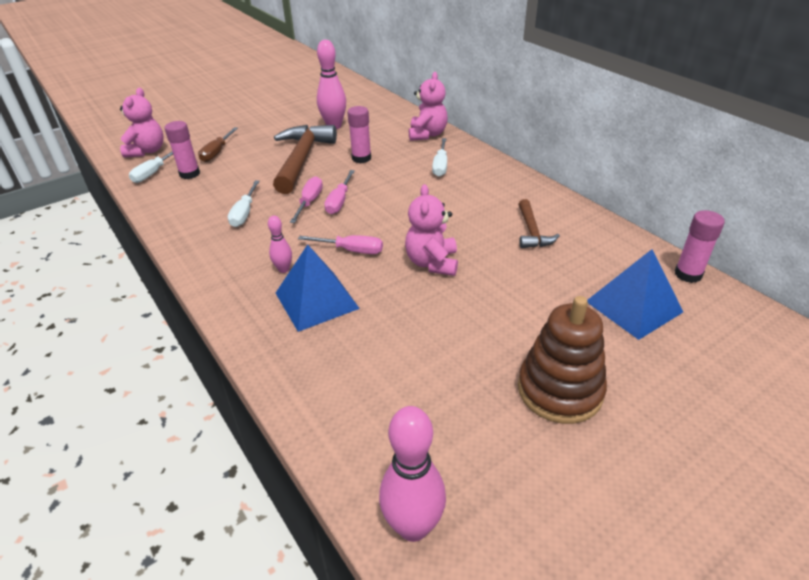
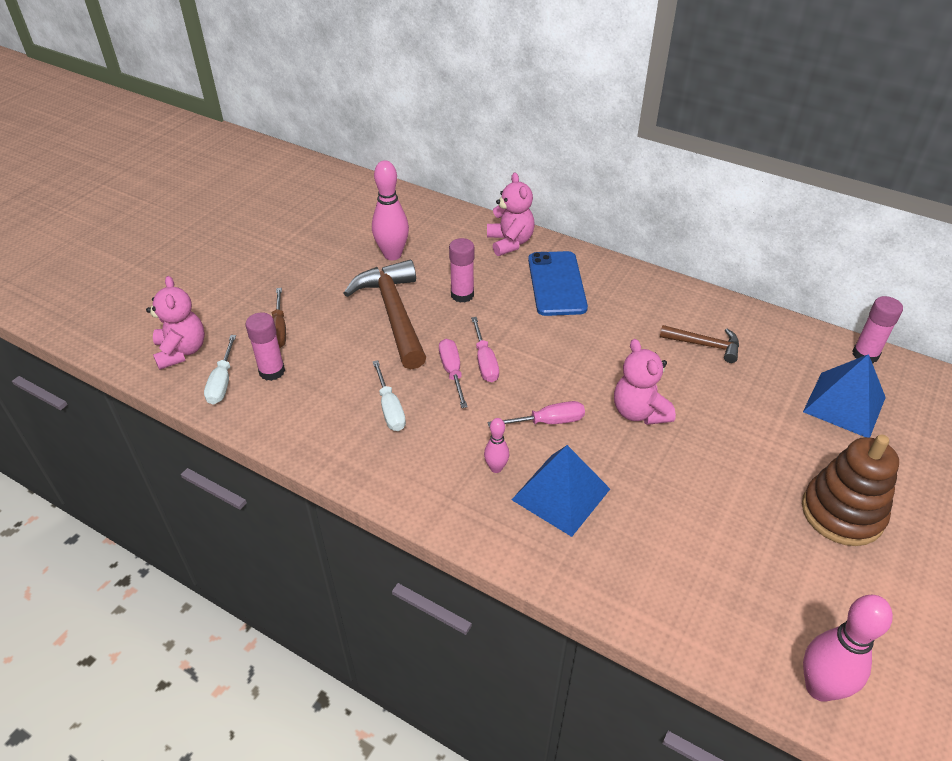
camera: 25 degrees left, 5 degrees up
(440, 166) = (556, 284): white screwdriver -> blue phone
(532, 231) = (704, 345): brown hammer -> brown hammer turned 45 degrees counterclockwise

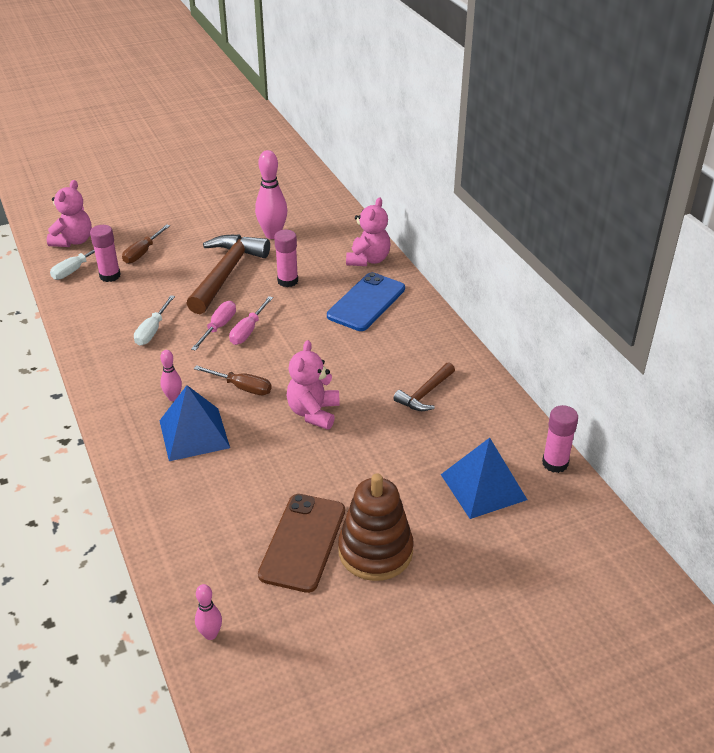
camera: 35 degrees right, 5 degrees down
(548, 422) = (242, 387): pink screwdriver -> brown screwdriver
(704, 345) = (425, 394): brown hammer -> brown hammer turned 75 degrees clockwise
(780, 542) = (302, 542): none -> brown phone
(820, 687) = (210, 634): pink bowling pin -> pink bowling pin, size x0.53

